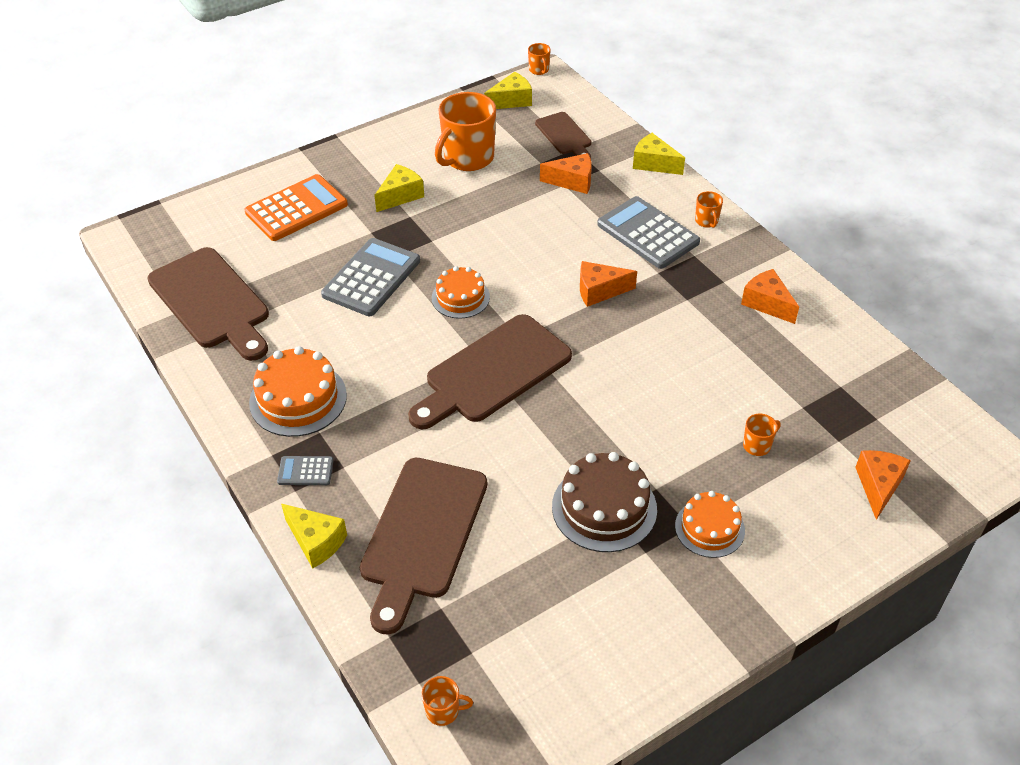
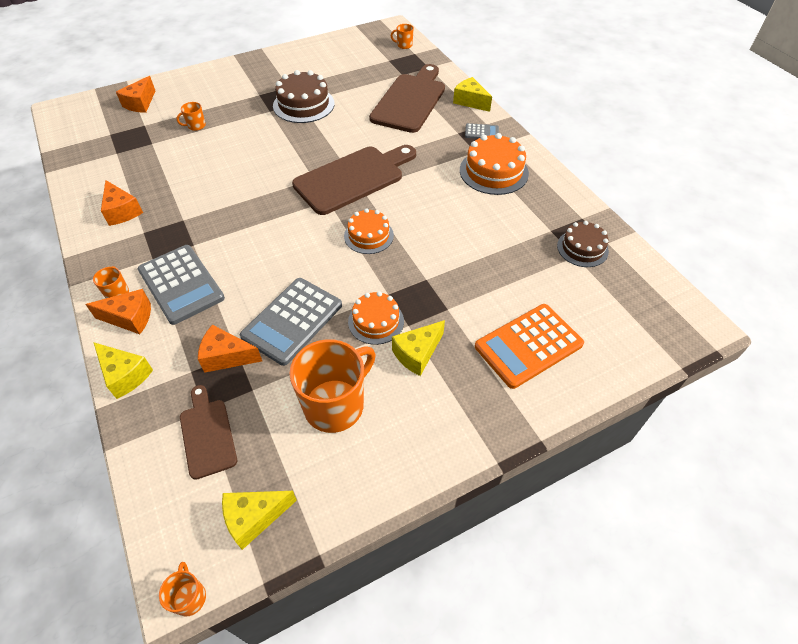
camera: 175 degrees left, 5 degrees up
(211, 302) = (582, 248): brown cutting board -> brown cake
(371, 278) = (445, 260): grey calculator -> grey calculator (292, 321)
(599, 291) = (251, 232): orange cheese -> orange cheese (130, 318)
(709, 528) = (249, 93): orange cake -> orange cake (376, 321)

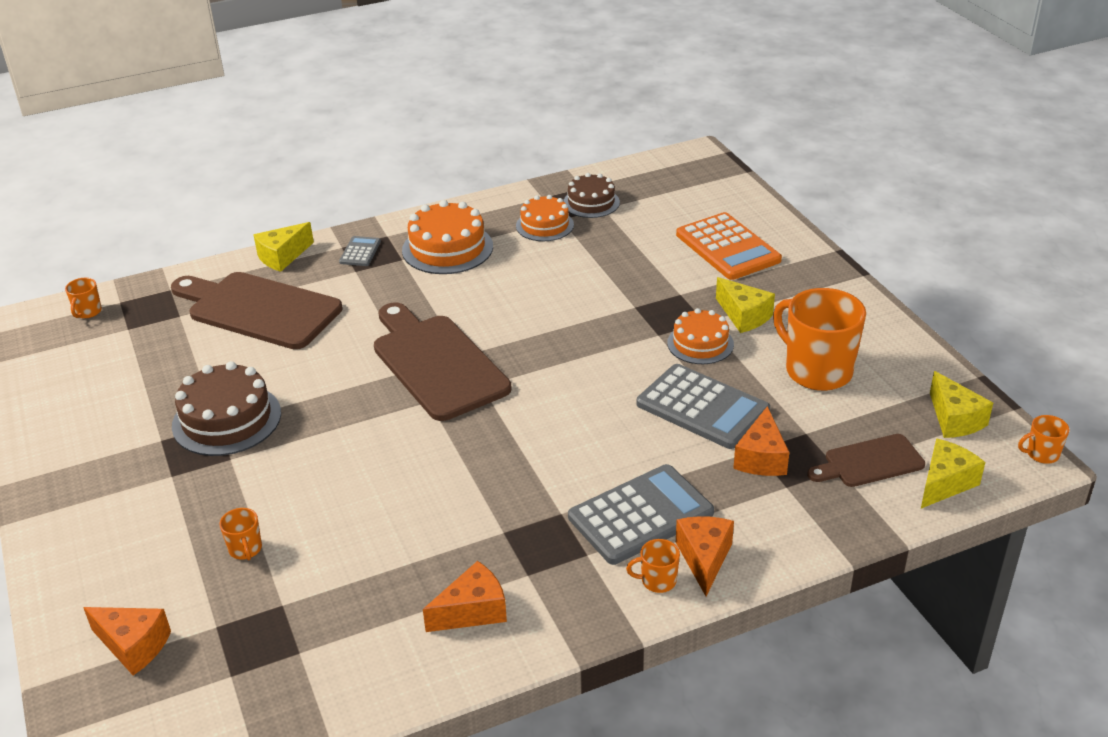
camera: 85 degrees left, 15 degrees down
(125, 375) = (799, 546): yellow cheese -> yellow cheese (945, 483)
(368, 236) = (557, 349): orange cake -> orange cake (544, 225)

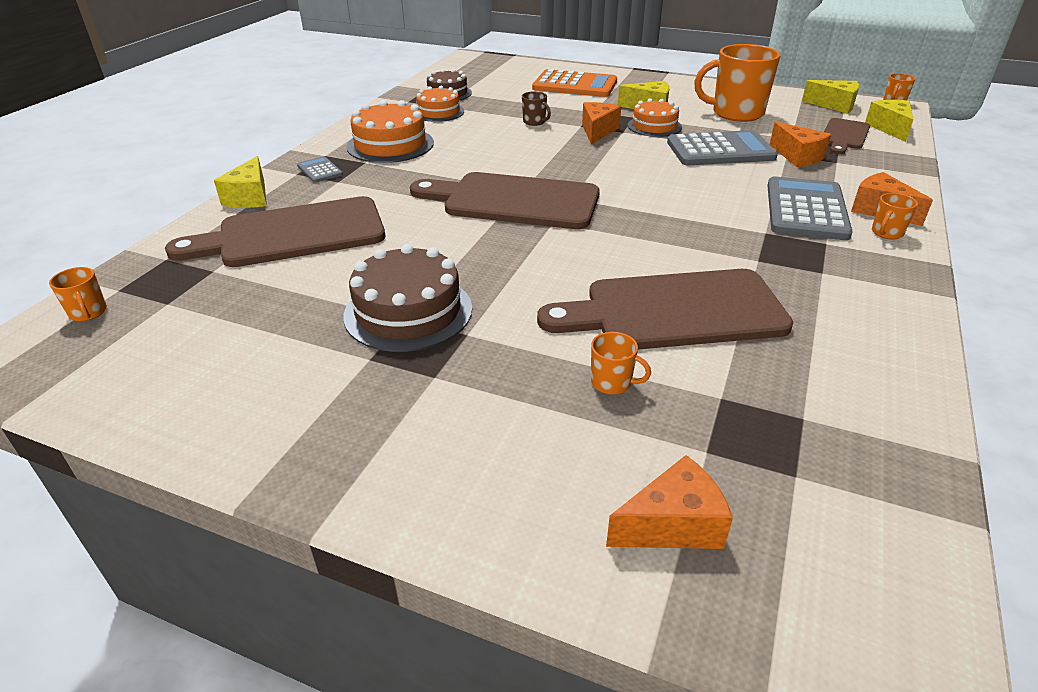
camera: 45 degrees left, 0 degrees up
(368, 529) = (674, 311): none -> brown cutting board
(472, 611) = (841, 311): orange cheese -> orange cheese (597, 131)
(603, 280) = (534, 122): none -> brown mug

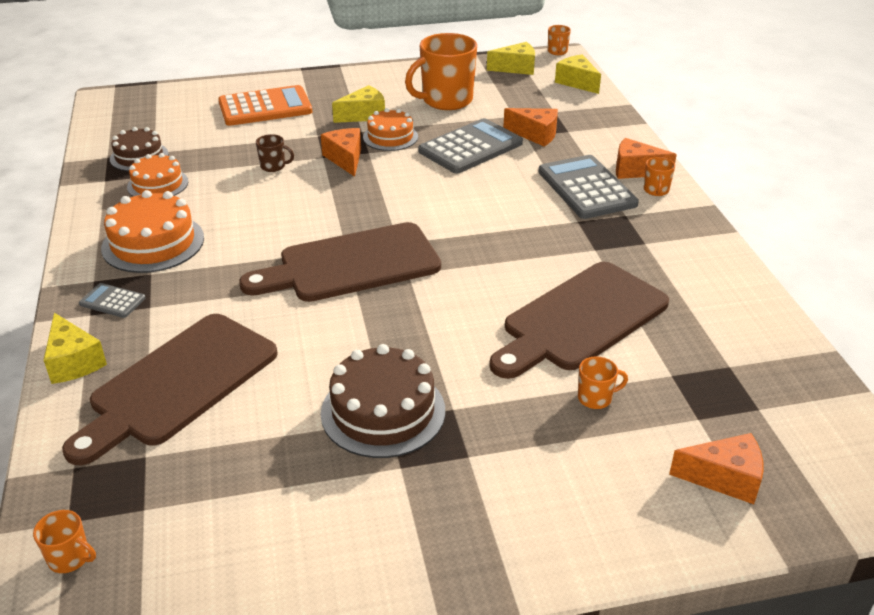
camera: 35 degrees left, 0 degrees up
(673, 525) = (724, 478): orange cheese -> orange cheese turned 60 degrees clockwise
(844, 135) = (550, 100): brown cutting board -> none

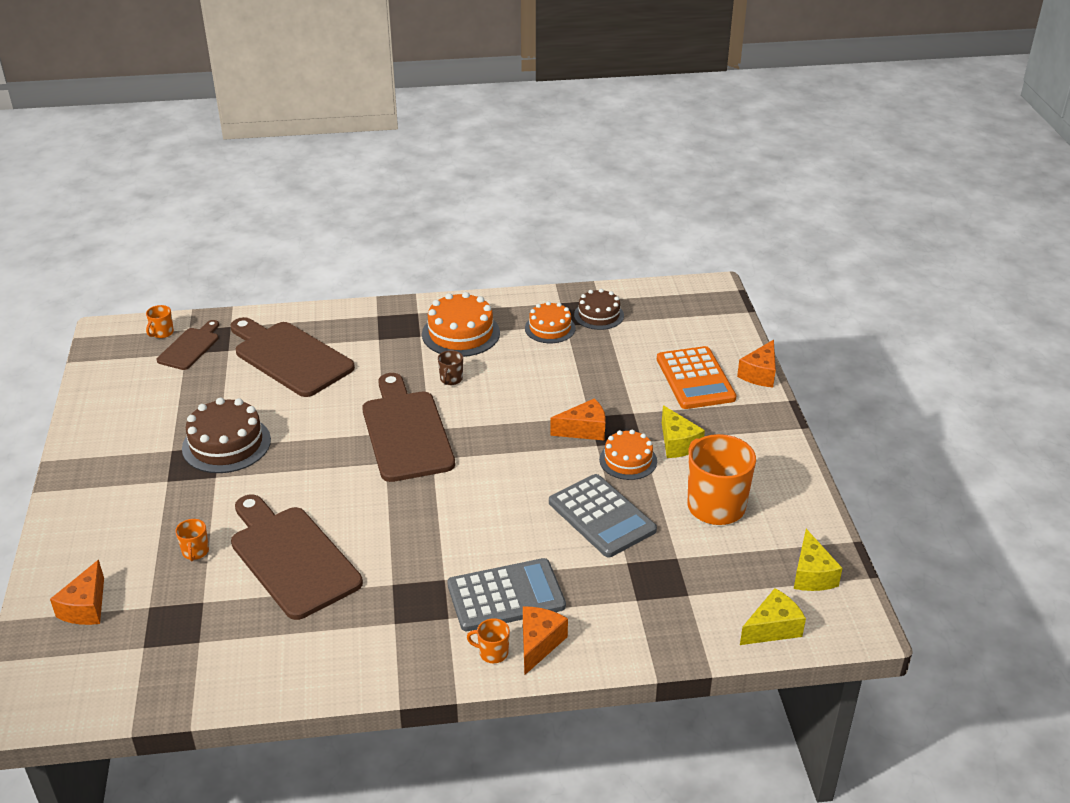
camera: 95 degrees right, 0 degrees up
(74, 362) = (327, 315): yellow cheese -> none
(112, 301) = (389, 323): grey calculator -> none
(127, 506) = (190, 347): none -> brown cutting board
(273, 166) = (574, 387): brown mug -> brown mug (451, 379)
(535, 135) = (628, 570): orange cheese -> orange cheese (760, 374)
(557, 52) = (872, 622): orange mug -> none

